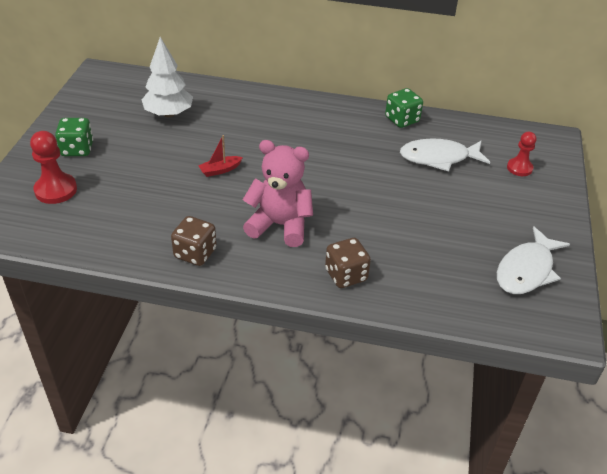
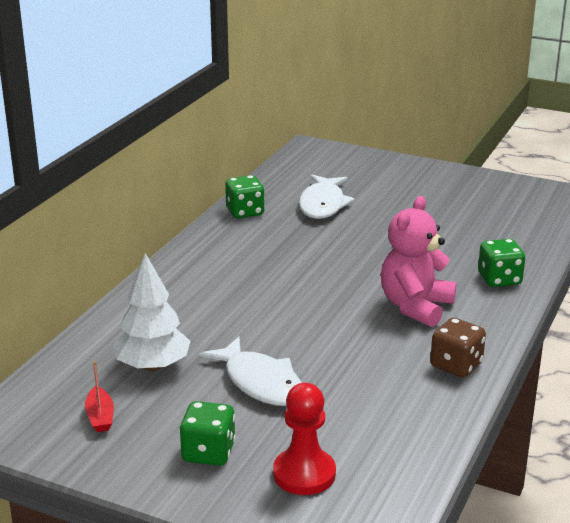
camera: 75 degrees left, 15 degrees down
(220, 170) = (301, 336): red boat -> red boat (100, 416)
(346, 275) = (499, 279): brown dice -> green dice
(519, 168) = (352, 171): red pawn -> none
(526, 270) = (498, 195): white fish -> white fish (260, 382)

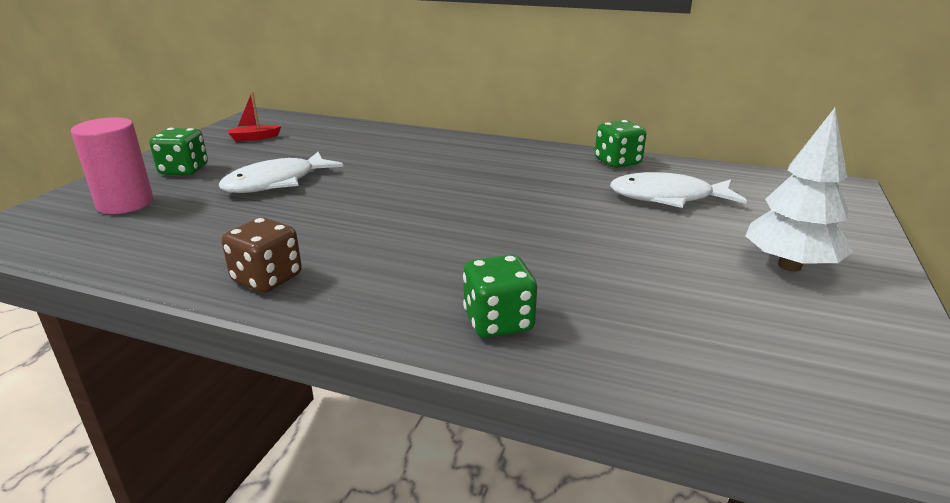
camera: 85 degrees right, 0 degrees up
(153, 366) = (317, 147): white tree -> white tree (789, 266)
(304, 474) = (125, 203): red pawn -> pink cylinder
(415, 307) = (412, 254): pink teddy bear -> none

